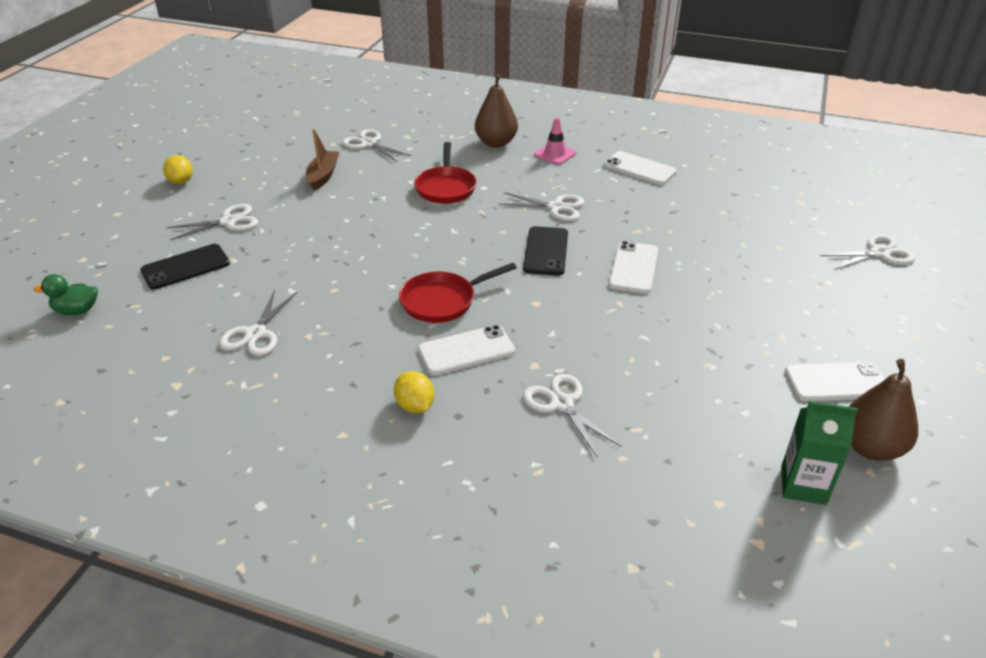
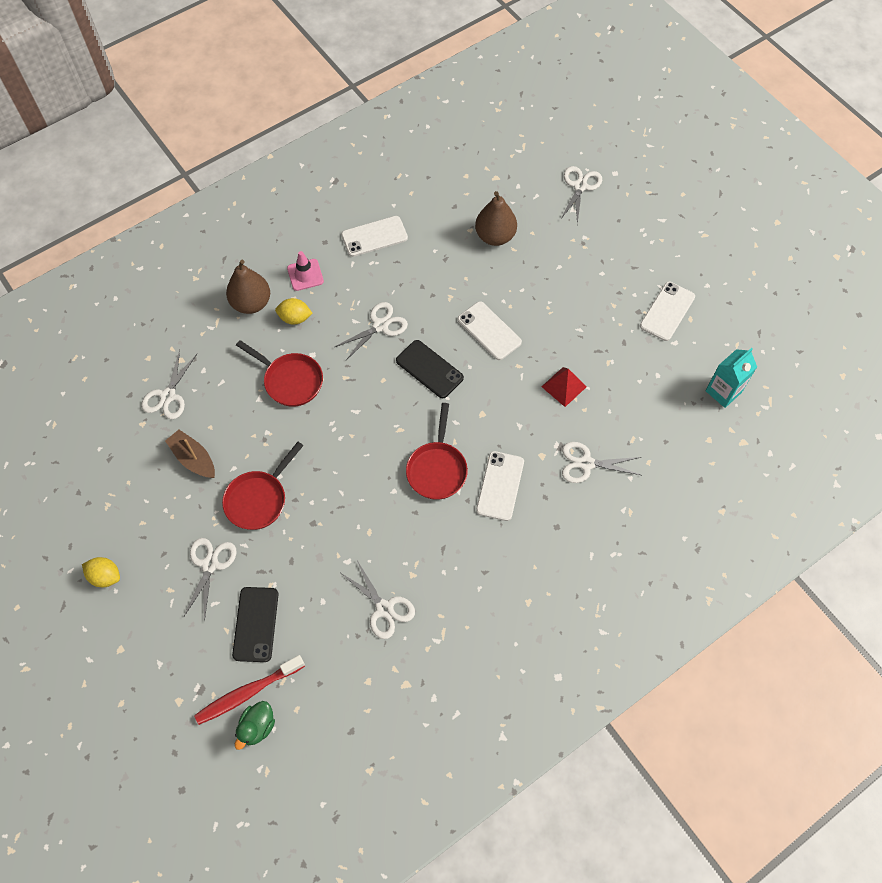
camera: 55 degrees left, 25 degrees up
(111, 291) = (247, 692): none -> red toothbrush
(313, 219) = (258, 499): none -> red pan
(369, 144) = (168, 396): white scissors -> white scissors turned 60 degrees counterclockwise
(415, 406) = (531, 546): yellow lemon -> yellow lemon (295, 318)
(636, 344) = (563, 386): none -> red pyramid
(803, 485) = (723, 391): green carton -> turquoise carton
(870, 447) = (720, 339): brown pear -> brown pear (495, 236)

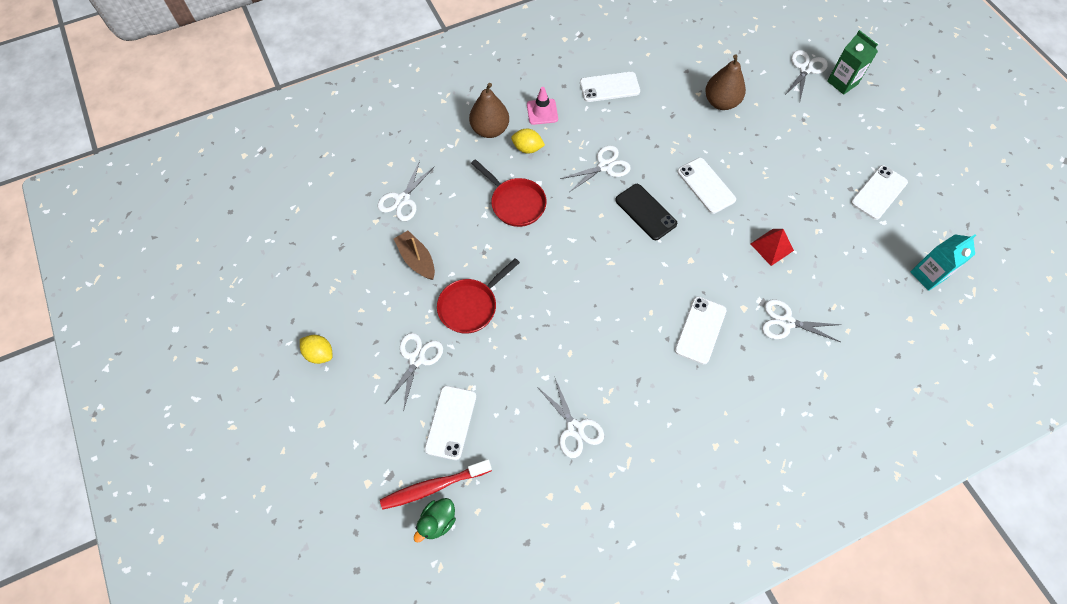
camera: 10 degrees right, 0 degrees up
(255, 624) = (450, 422): black phone -> white phone
(437, 469) = (641, 304): red pan -> none
(620, 196) = (842, 82): none -> green carton

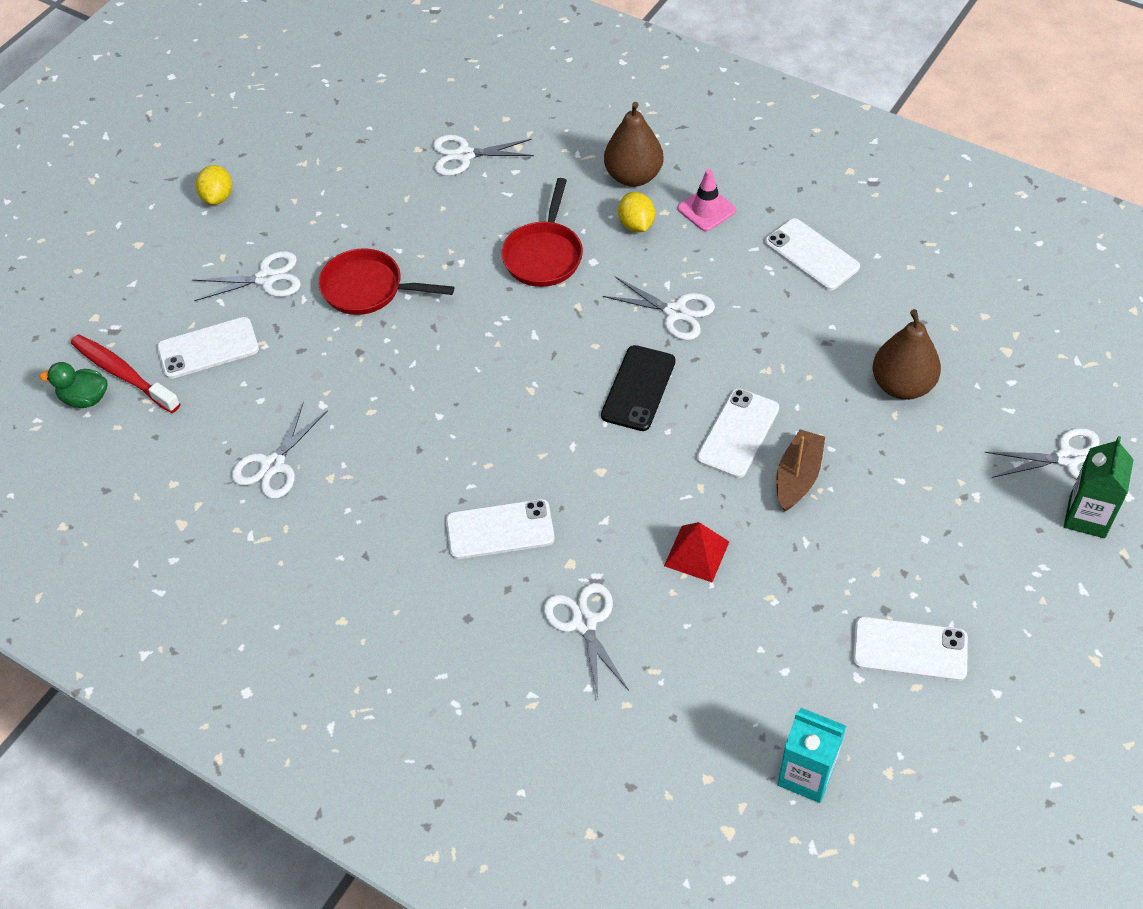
camera: 60 degrees right, 10 degrees down
(417, 259) = (393, 210): brown boat -> brown boat (797, 477)

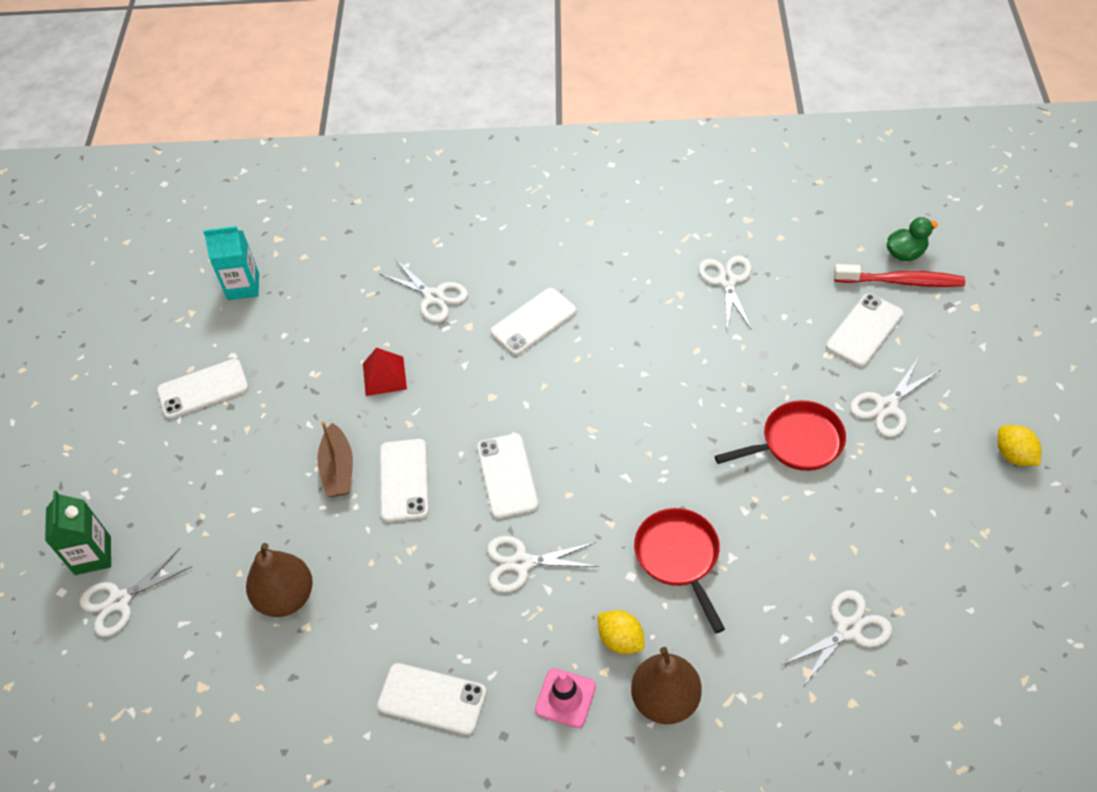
camera: 150 degrees right, 0 degrees up
(638, 388) = (507, 476): black phone -> white phone

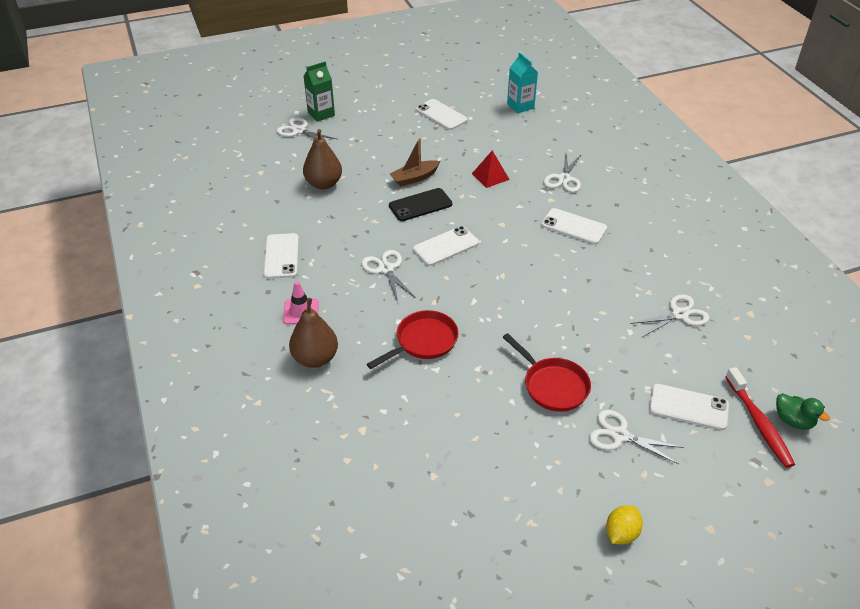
camera: 65 degrees right, 10 degrees down
(404, 480) = (420, 205): white phone -> black phone
(620, 640) = (350, 327): yellow lemon -> none
(848, 629) = (405, 447): white scissors -> none

